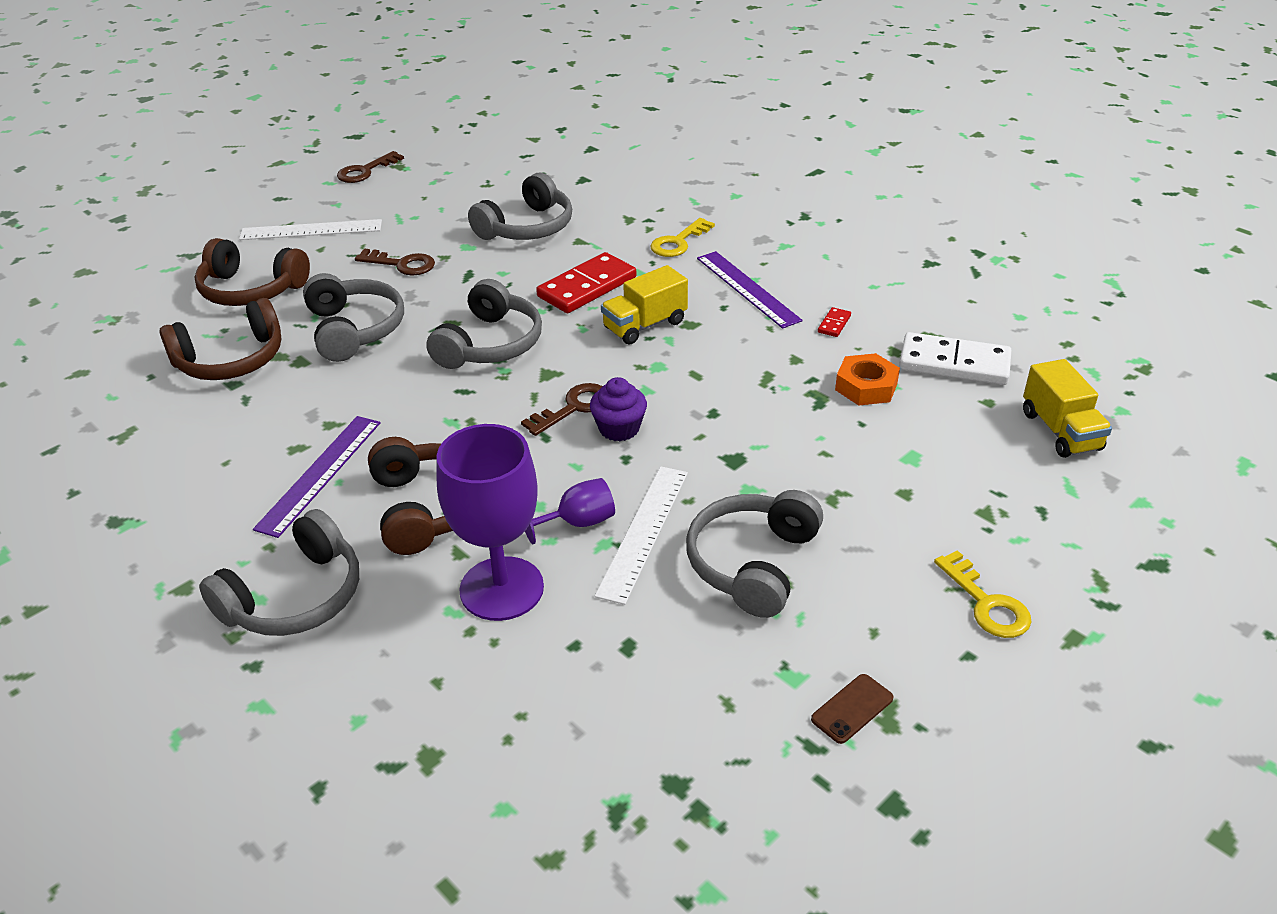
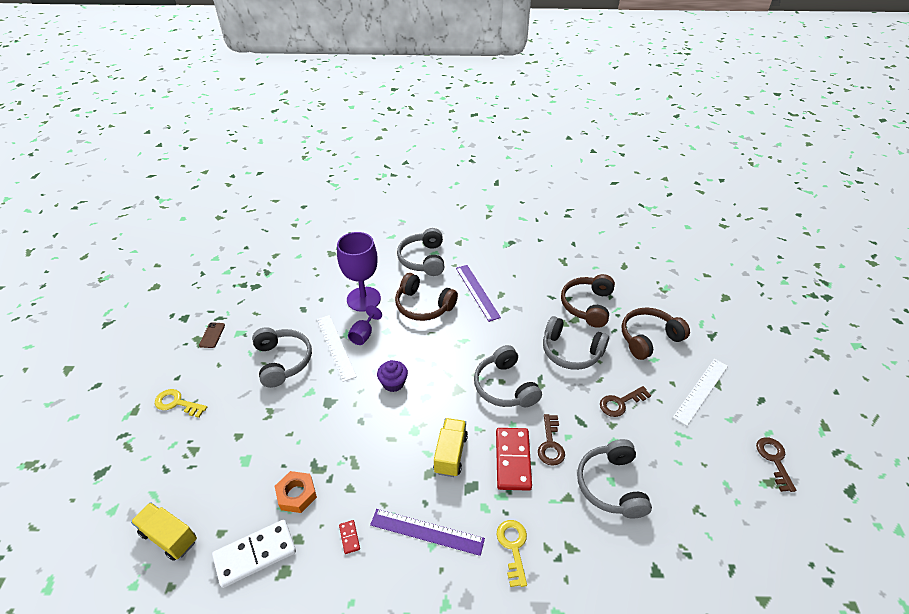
camera: 135 degrees right, 5 degrees up
(574, 408) = (424, 380): brown key -> brown key (550, 444)

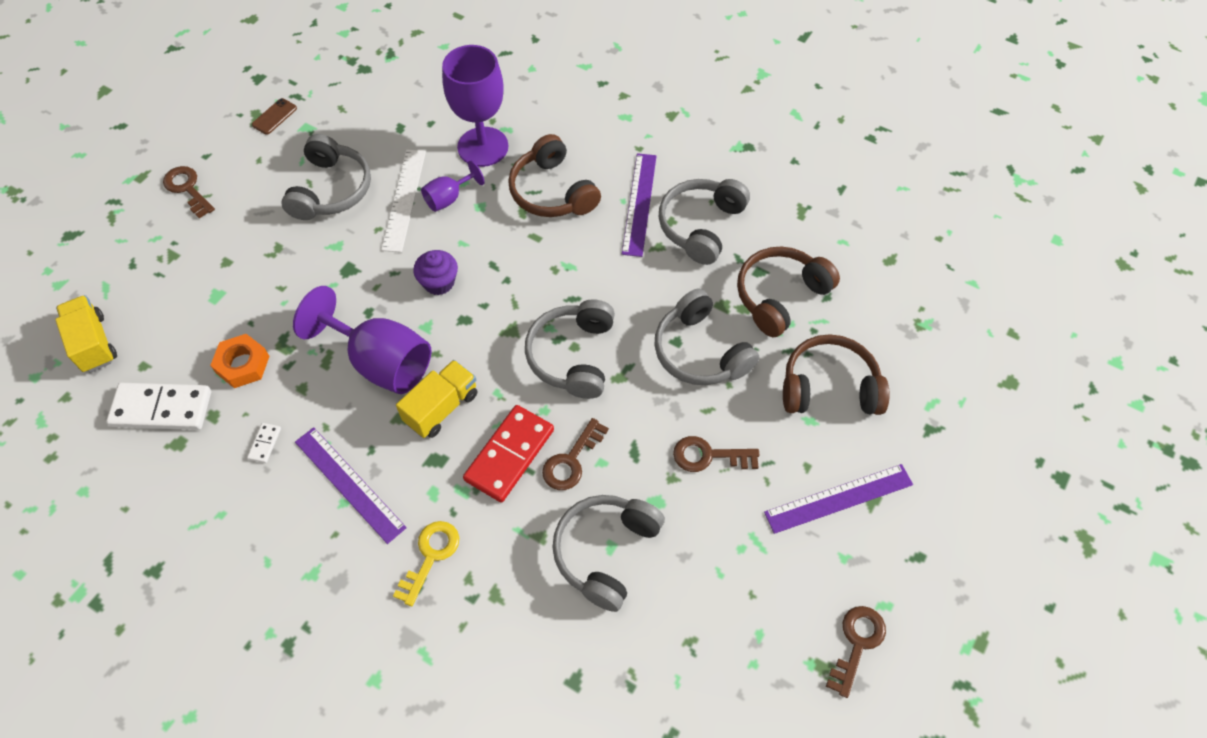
camera: 30 degrees right, 15 degrees up
(177, 403) = (187, 189): yellow key -> brown key
(349, 537) = (265, 444): red domino -> white domino
(391, 446) = (381, 362): none -> purple goblet
(423, 259) = (602, 121): grey headphones -> grey headphones (701, 226)
(701, 391) = (838, 498): white ruler -> purple ruler

